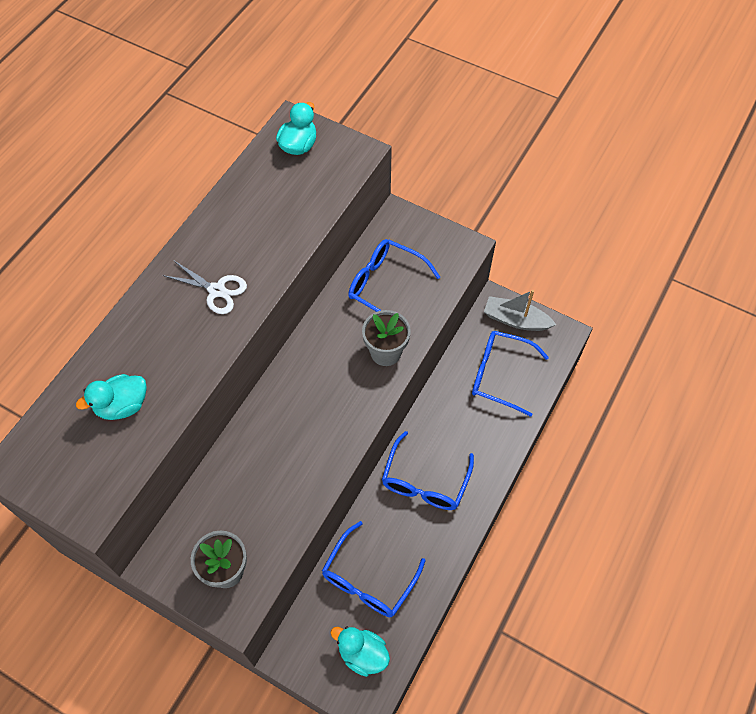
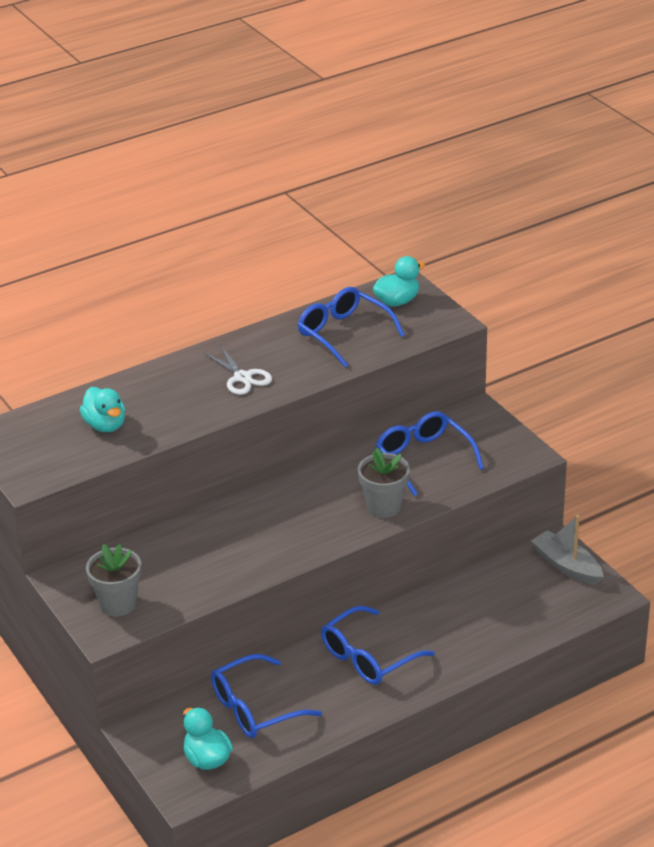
camera: 30 degrees right, 25 degrees down
(122, 405) = (105, 425): turquoise duck -> turquoise duck turned 120 degrees counterclockwise
(499, 375) = (513, 603): blue glasses -> blue glasses (343, 333)

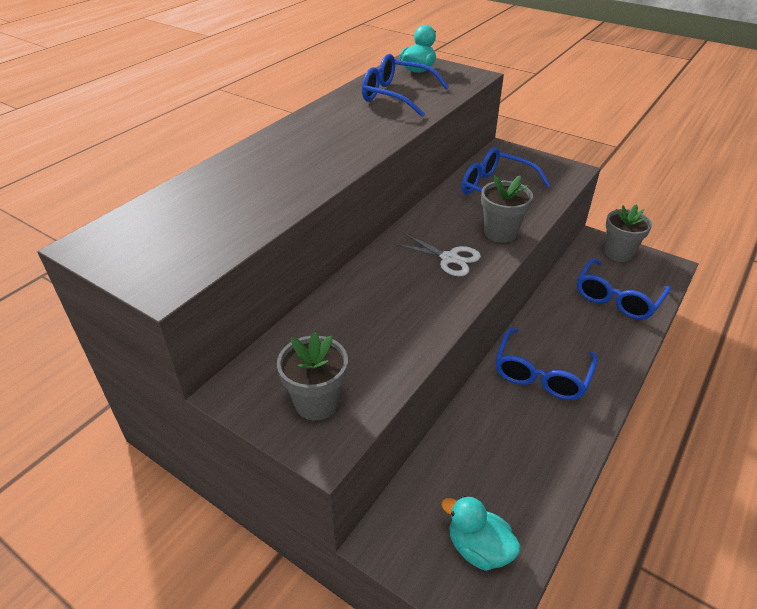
camera: 25 degrees left, 5 degrees up
(105, 425) = (223, 207): turquoise duck -> none
(242, 377) = (335, 140): white scissors -> white scissors (449, 258)
(254, 708) = (482, 465): blue glasses -> blue glasses (617, 298)
(567, 566) = (618, 253): grey boat -> grey flower pot

